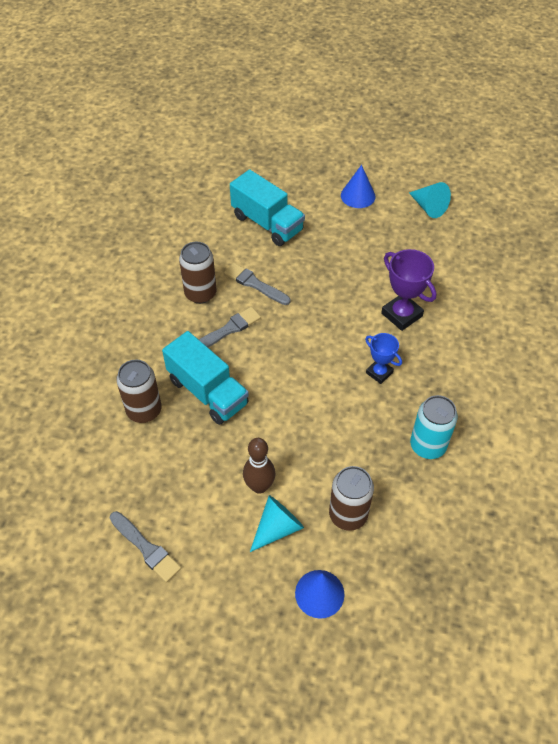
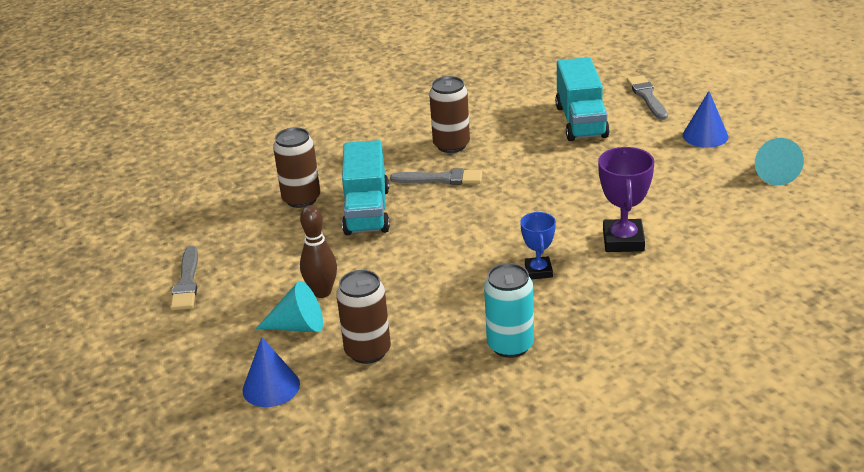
camera: 45 degrees right, 20 degrees down
(255, 284) = (509, 158): grey brush -> grey brush (647, 97)

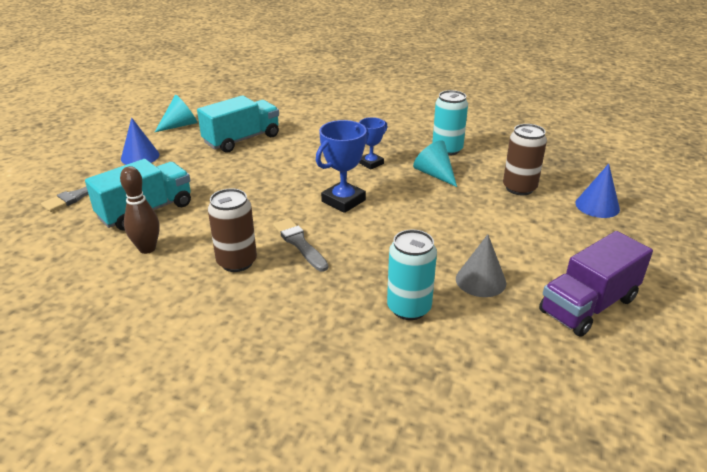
camera: 130 degrees left, 0 degrees up
(186, 282) = (588, 305): grey brush -> purple truck
(281, 245) = (480, 280): none -> grey cone
(298, 326) = (541, 223): turquoise cone -> turquoise cone (434, 174)
(301, 199) = (409, 308): brown can -> turquoise can
(322, 292) = (499, 231): brown bowling pin -> brown bowling pin (147, 248)
(367, 211) = (385, 260): turquoise truck -> turquoise truck (242, 139)
(481, 224) = (343, 201): none -> blue trophy
(623, 240) = (307, 148): purple trophy -> none

